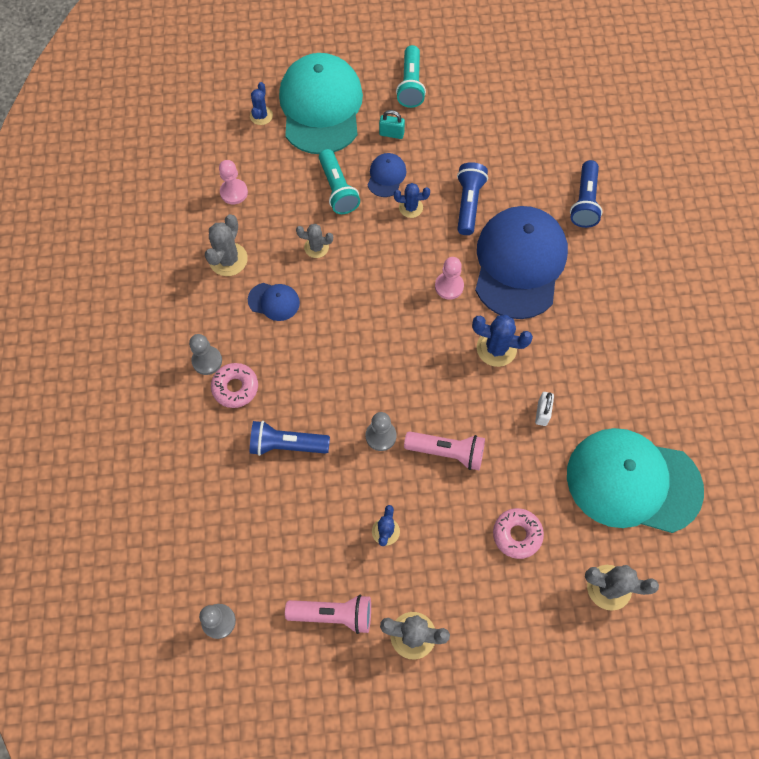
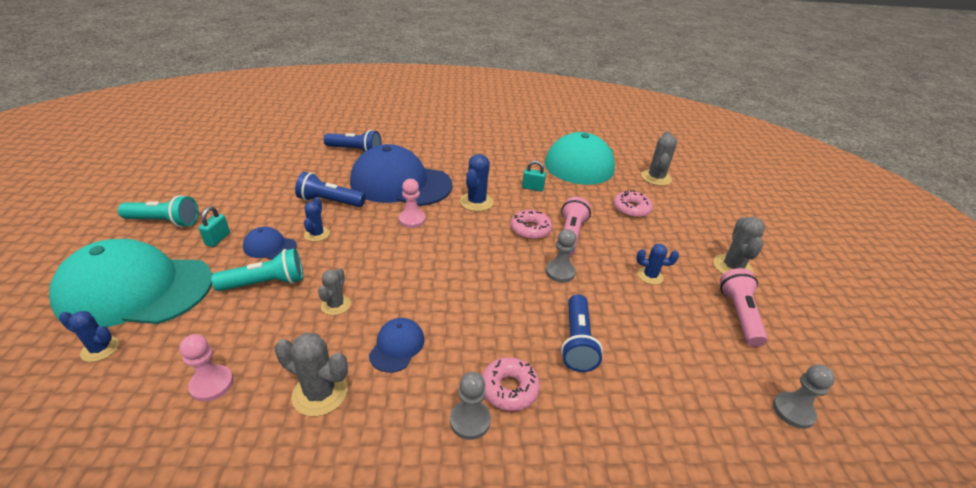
camera: 90 degrees left, 30 degrees down
(451, 408) = (530, 229): none -> pink donut
(542, 413) = (532, 188): white padlock -> turquoise padlock

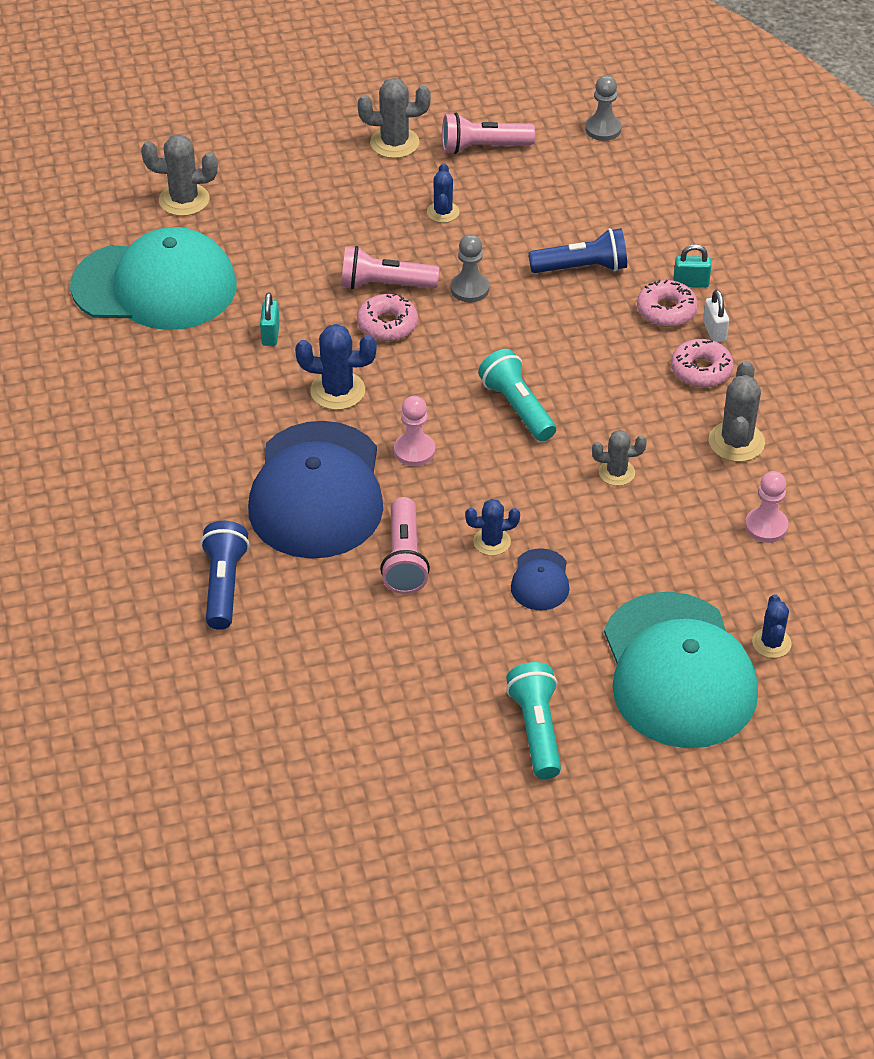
camera: 100 degrees left, 10 degrees up
(218, 239) = (549, 644): turquoise padlock -> turquoise padlock (691, 283)
(266, 283) = (610, 551): turquoise flashlight -> turquoise flashlight (517, 407)
(330, 201) = (404, 559): blue flashlight -> pink flashlight
(397, 346) = (652, 403): blue cap -> none
(470, 420) = (714, 331): grey pawn -> white padlock
(631, 209) = (291, 227): pink donut -> pink donut (701, 370)

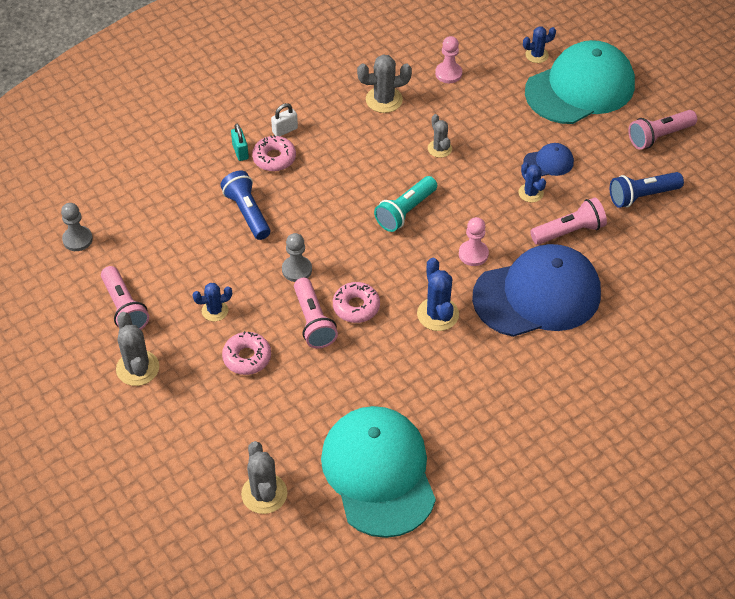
camera: 110 degrees left, 5 degrees up
(224, 585) = (645, 317): blue flashlight -> blue flashlight (642, 196)
(270, 334) = (398, 375): turquoise padlock -> none
(536, 730) = (659, 136): turquoise flashlight -> pink flashlight
(701, 370) = (326, 129): pink donut -> pink donut (247, 357)

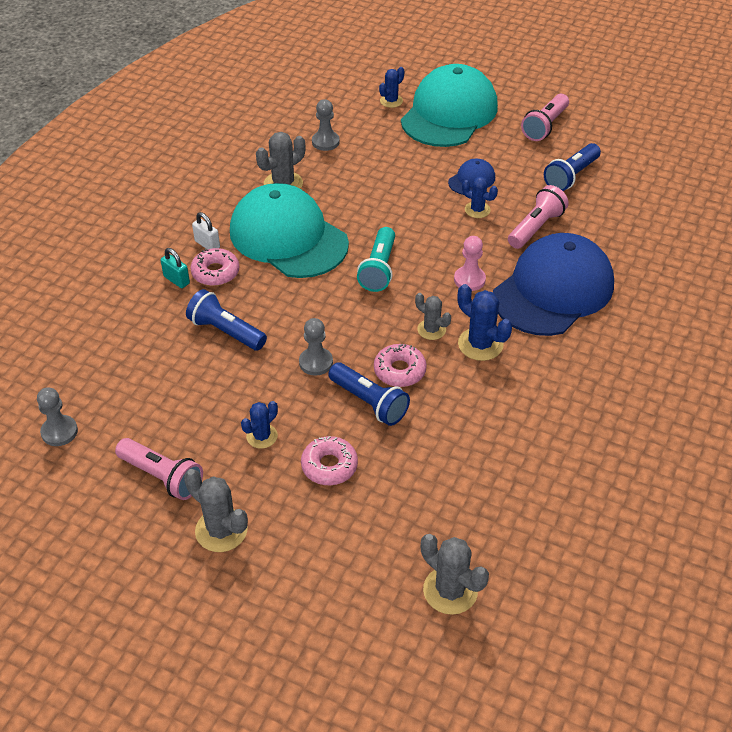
camera: 30 degrees left, 5 degrees down
(285, 130) = (207, 244): white padlock -> white padlock turned 75 degrees counterclockwise
(313, 322) = (369, 402): pink flashlight -> blue flashlight
(378, 473) = (544, 513): turquoise cap -> turquoise cap (288, 237)
(439, 148) = (367, 205): grey cactus -> grey cactus (431, 329)
(448, 73) = (325, 142): pink pawn -> grey pawn

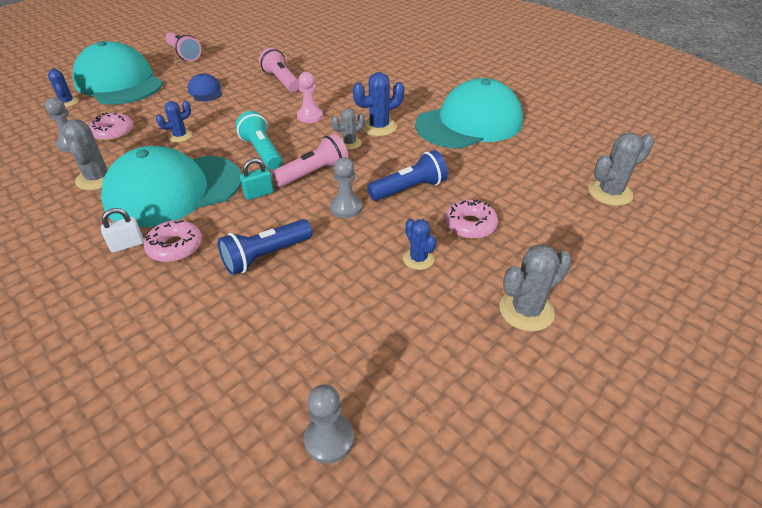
camera: 70 degrees left, 5 degrees down
(162, 477) = (442, 345): pink flashlight -> pink flashlight (314, 173)
(176, 280) = (158, 279): turquoise padlock -> turquoise padlock (259, 194)
(379, 269) = (262, 152): turquoise flashlight -> turquoise flashlight turned 150 degrees counterclockwise
(399, 371) = (383, 167): pink donut -> pink donut (113, 132)
(477, 210) = (240, 97): blue cactus -> blue cactus (180, 136)
(540, 426) = (469, 123): none -> turquoise cap
(553, 290) = (347, 89): blue cap -> none
(571, 176) = (245, 58): blue flashlight -> none

